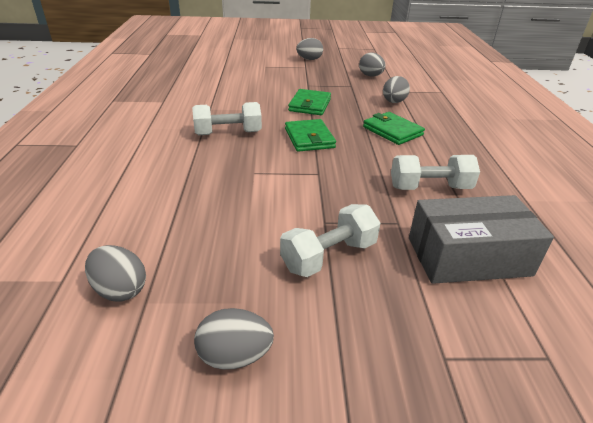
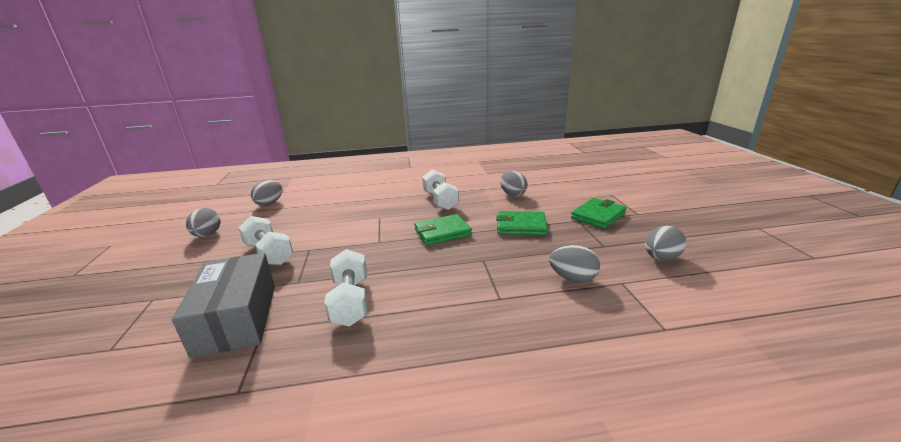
camera: 85 degrees right, 10 degrees down
(309, 59) = (669, 213): grey egg -> grey egg (512, 194)
(392, 131) = (478, 278): green wallet -> green wallet (598, 215)

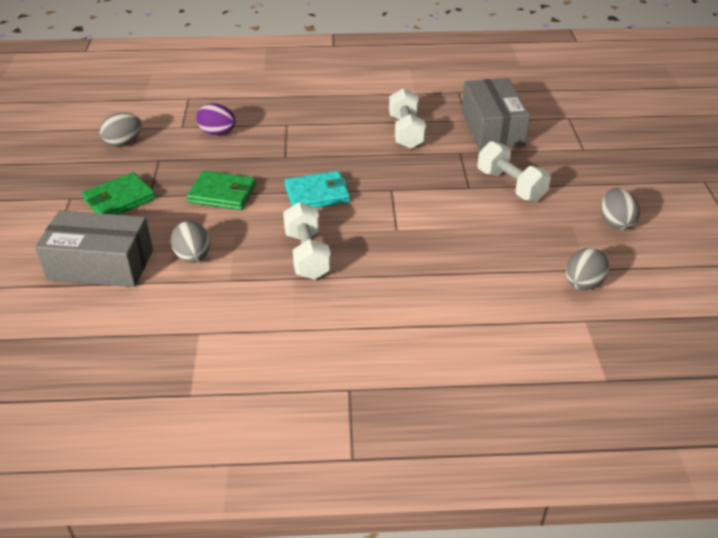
camera: 175 degrees left, 15 degrees up
(442, 232) = (317, 194): green wallet -> turquoise wallet
(565, 187) = (101, 264): none -> grey box
(573, 278) = (217, 133): grey egg -> purple egg

